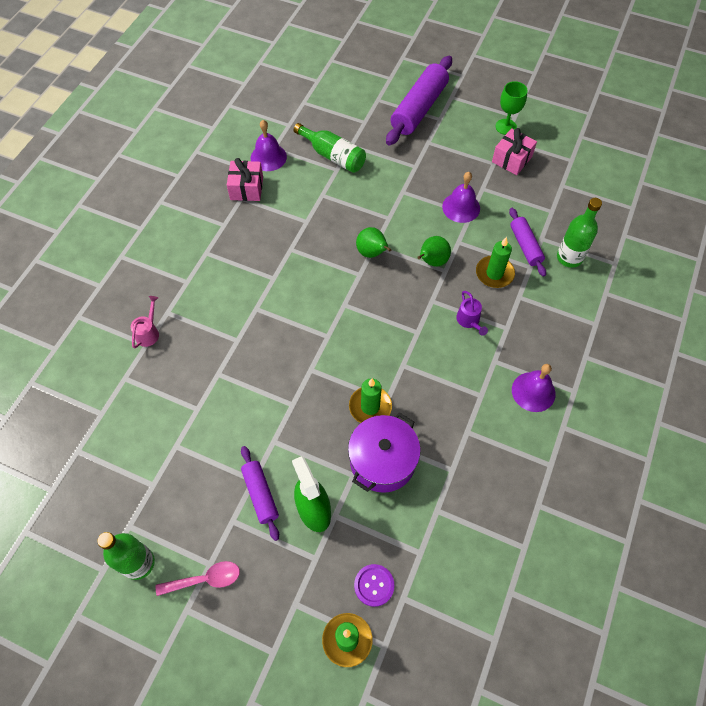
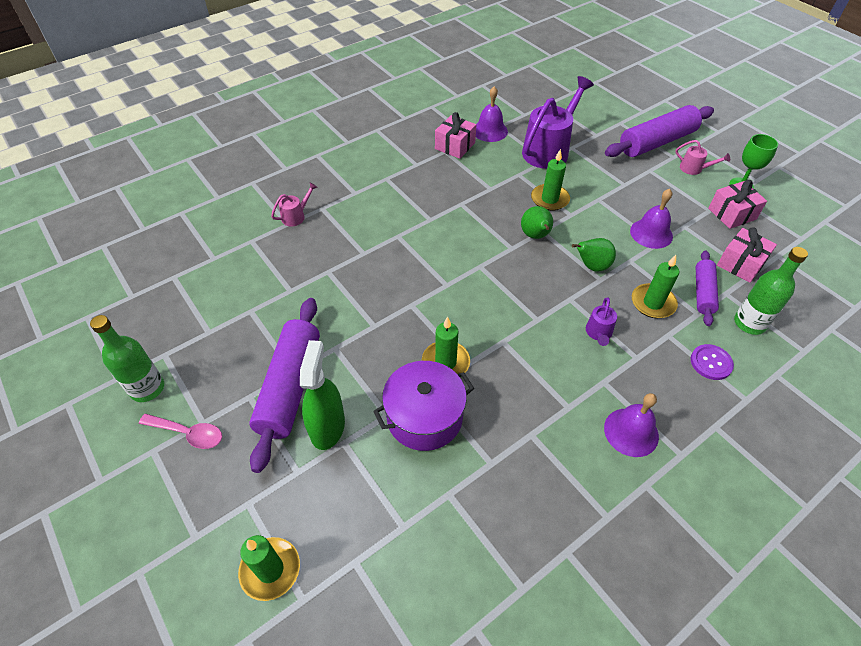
camera: 30 degrees right, 10 degrees down
(260, 494) = (290, 387): purple rolling pin -> purple rolling pin, size x1.78
(333, 156) = (549, 149): green bottle -> purple watering can
(363, 210) = (549, 199): none -> green candle
(374, 585) = (334, 531): purple button -> purple button (711, 363)
(462, 125) = (694, 169): none -> pink watering can
(539, 206) = (740, 264): none -> pink gift

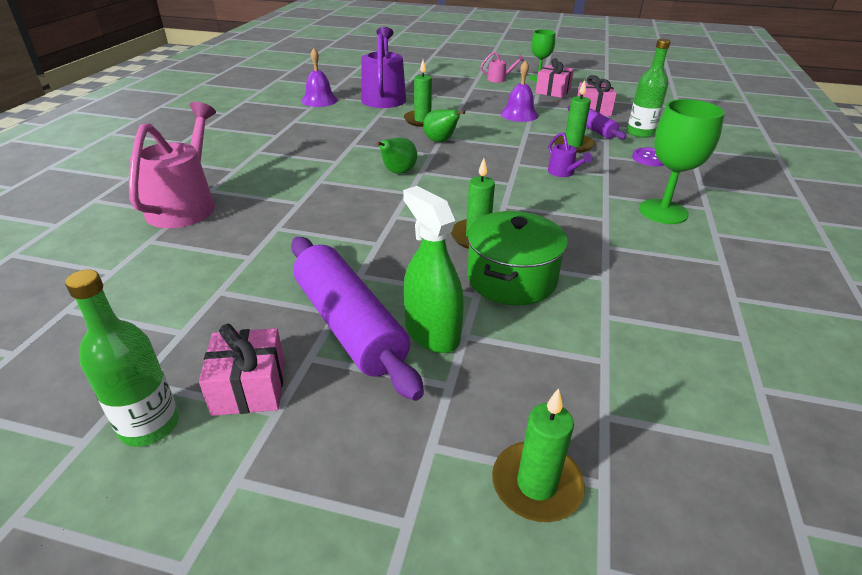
camera: 40 degrees left, 15 degrees down
(188, 433) = (269, 433): pink spoon -> none
(296, 216) = (186, 204): pink watering can -> pink watering can, size x2.20
(424, 417) = (511, 278): purple pot -> green pot
(455, 146) = (299, 116): pink gift -> pink gift (249, 387)
(592, 266) = (505, 142): green pear -> green pear (397, 172)
(631, 432) = (663, 211): purple bell -> green goblet
(657, 142) = (456, 74): purple rolling pin -> none

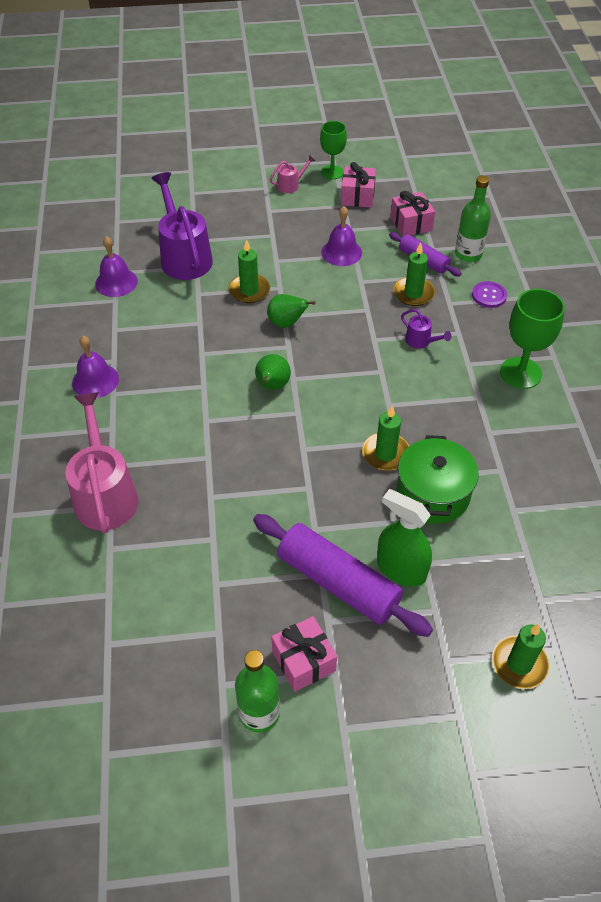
camera: 20 degrees left, 15 degrees up
(250, 142) = (95, 380): none -> purple bell

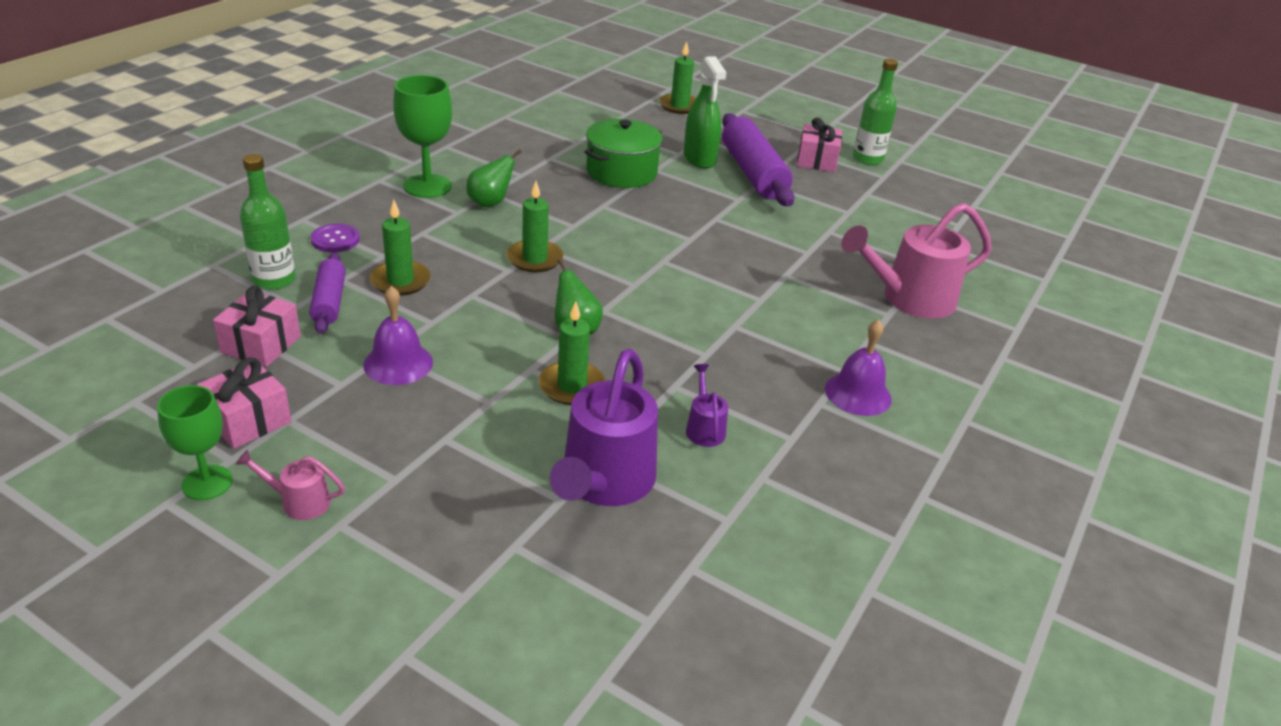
camera: 145 degrees left, 15 degrees down
(105, 493) = (909, 299): pink watering can -> pink watering can turned 45 degrees clockwise
(116, 282) = (739, 503): purple bell -> none
(272, 386) = (663, 289): green pear -> green pear (490, 203)
(385, 454) = (624, 204): green candle -> green candle (534, 259)
(421, 341) = (467, 245): purple watering can -> purple watering can (704, 428)

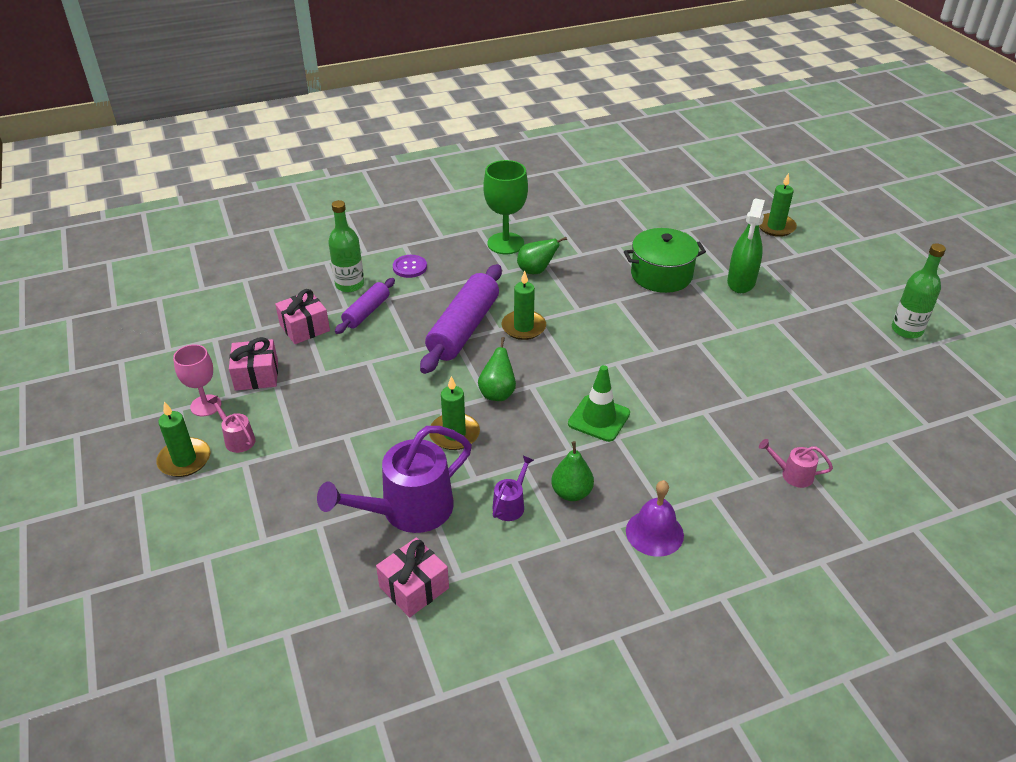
camera: 40 degrees right, 5 degrees up
(207, 483) = (206, 405): green goblet -> pink goblet
(398, 363) = (366, 372): purple bell -> none
(400, 281) = (421, 313): green candle -> green candle (184, 460)
(701, 316) = (599, 418): none -> green traffic cone
(749, 392) = (571, 493): none -> green pear
(753, 173) = (775, 310): purple rolling pin -> purple rolling pin (463, 329)
(816, 160) = (851, 316): pink gift -> pink gift (414, 587)
(909, 299) = (792, 474): pink watering can -> pink watering can, size x0.46

